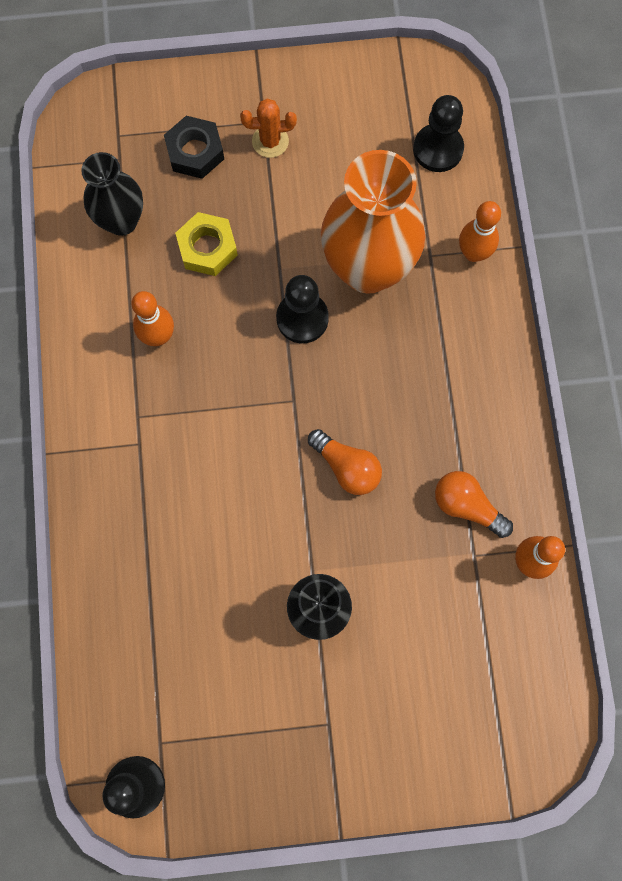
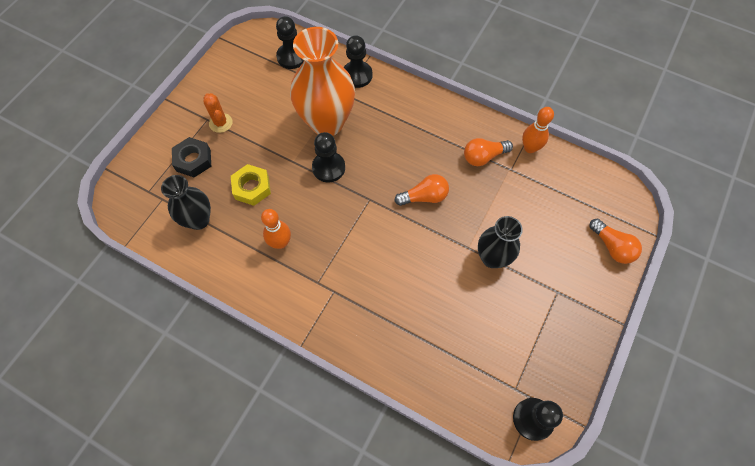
camera: 55 degrees left, 10 degrees down
(270, 141) = (220, 123): orange cactus -> orange cactus turned 60 degrees counterclockwise
(449, 763) = (612, 247): none -> orange light bulb
(473, 253) = (357, 75): orange bowling pin -> black pawn

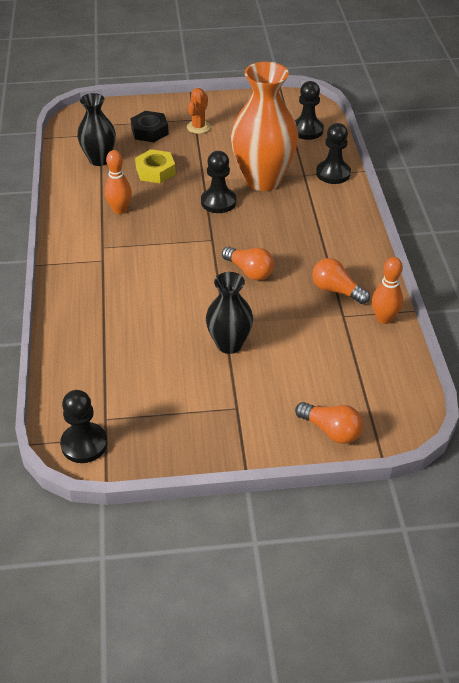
camera: 55 degrees right, 20 degrees down
(612, 247) = (331, 430): orange light bulb -> orange light bulb turned 75 degrees counterclockwise

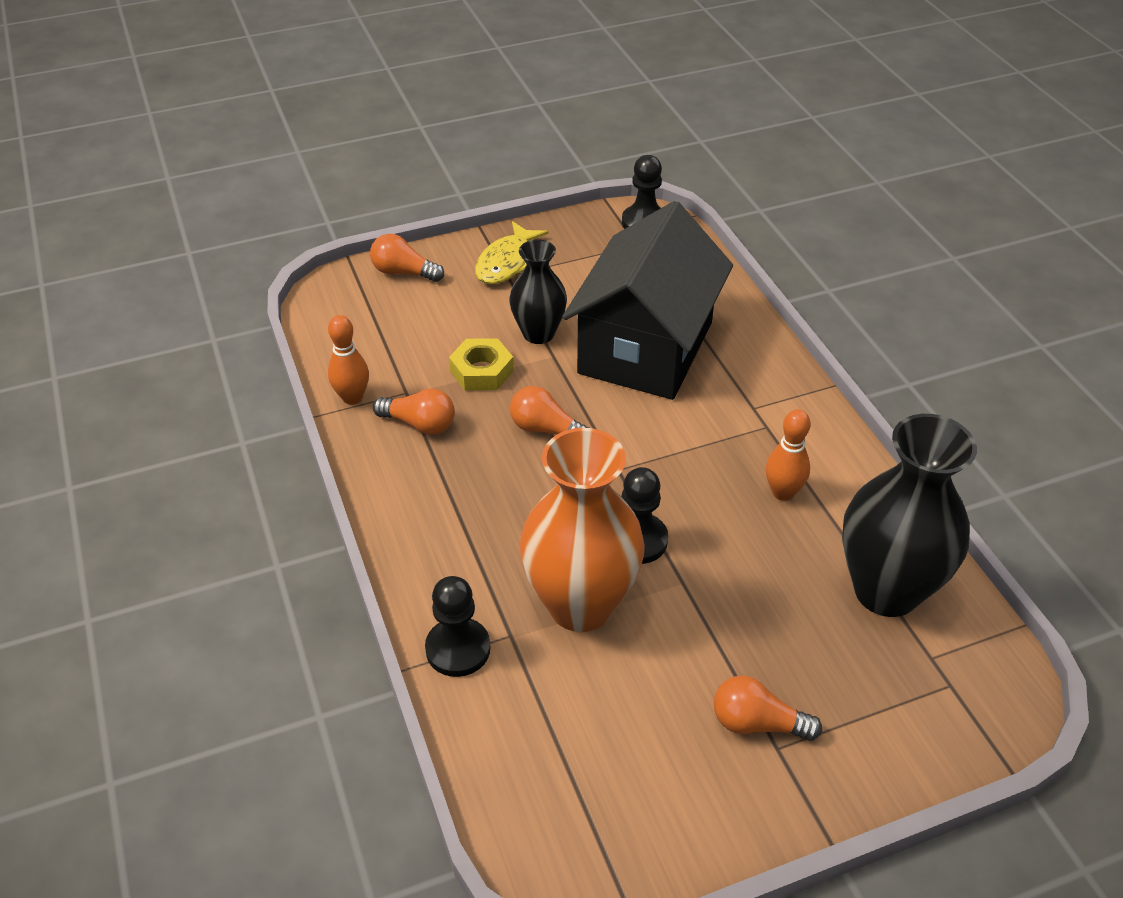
camera: 165 degrees right, 0 degrees up
(99, 160) = (886, 590): black vase -> black vase, size x1.69
(149, 131) = (844, 687): black nut -> none
(152, 316) = (645, 348): none -> black house
(155, 171) = (774, 585): yellow nut -> yellow nut (481, 371)
(198, 127) = (757, 723): orange cactus -> orange light bulb
(233, 422) = (507, 263): none -> yellow fish
(307, 130) = (532, 766): black pawn -> none

